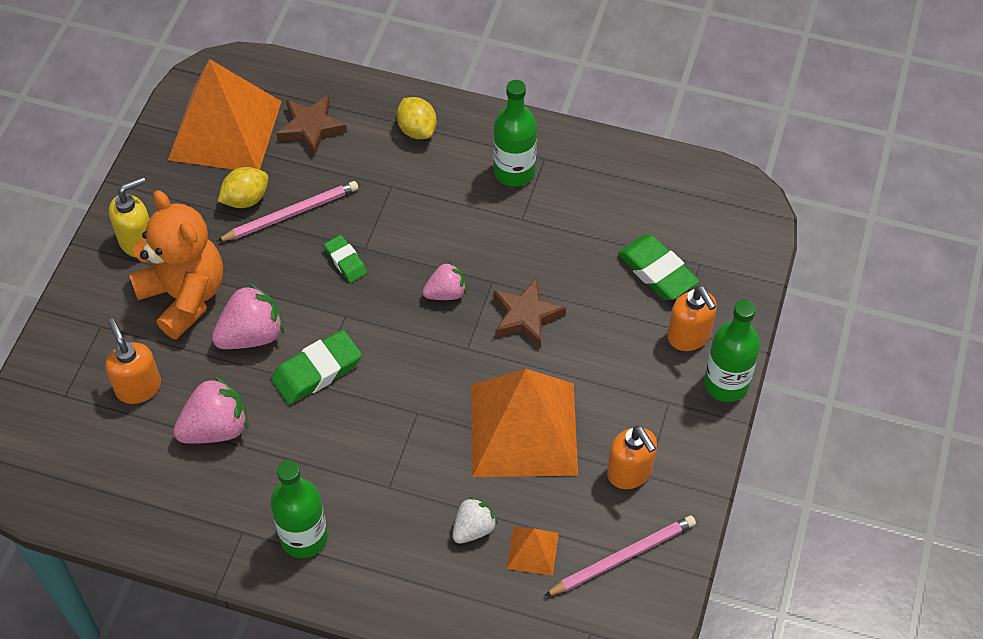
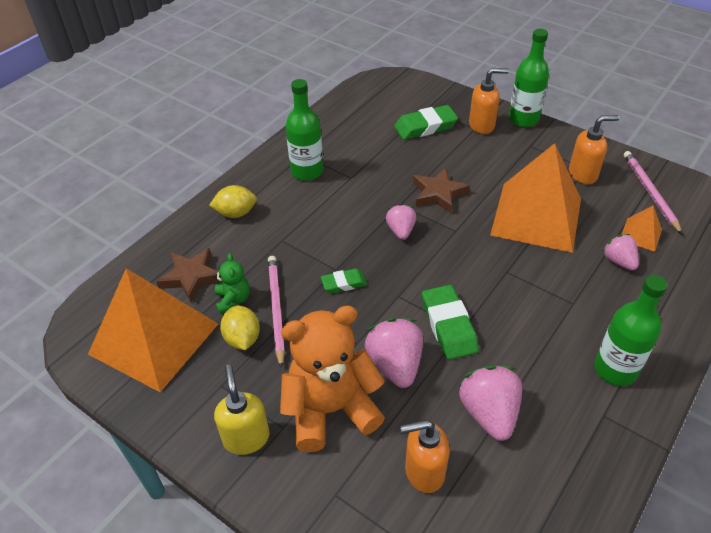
camera: 70 degrees left, 10 degrees down
(292, 174) = (233, 300): none -> green teddy bear
(473, 528) = (618, 261): white strawberry -> pink strawberry

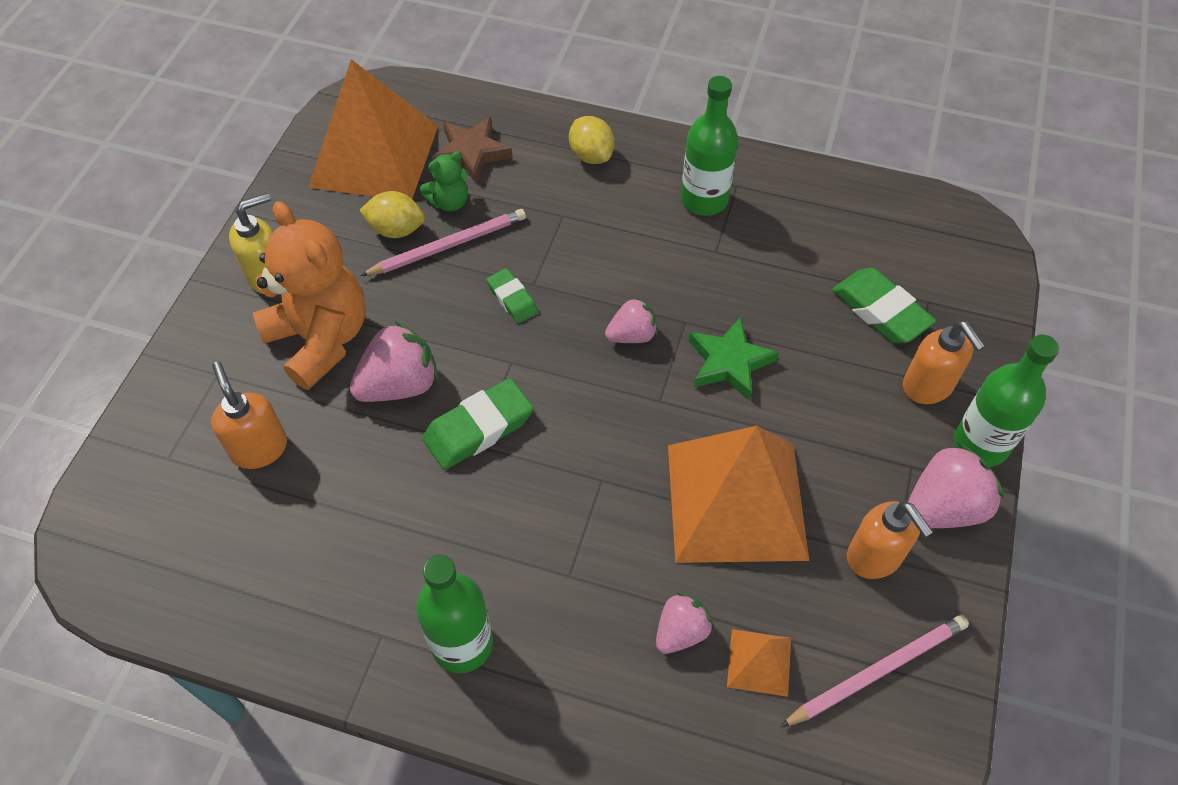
camera: 70 degrees right, 10 degrees up
(242, 338) = (396, 230): yellow lemon -> yellow lemon turned 45 degrees clockwise
(438, 194) = (729, 362): brown star -> green star
(489, 413) = (353, 500): pink strawberry -> pink strawberry (943, 507)

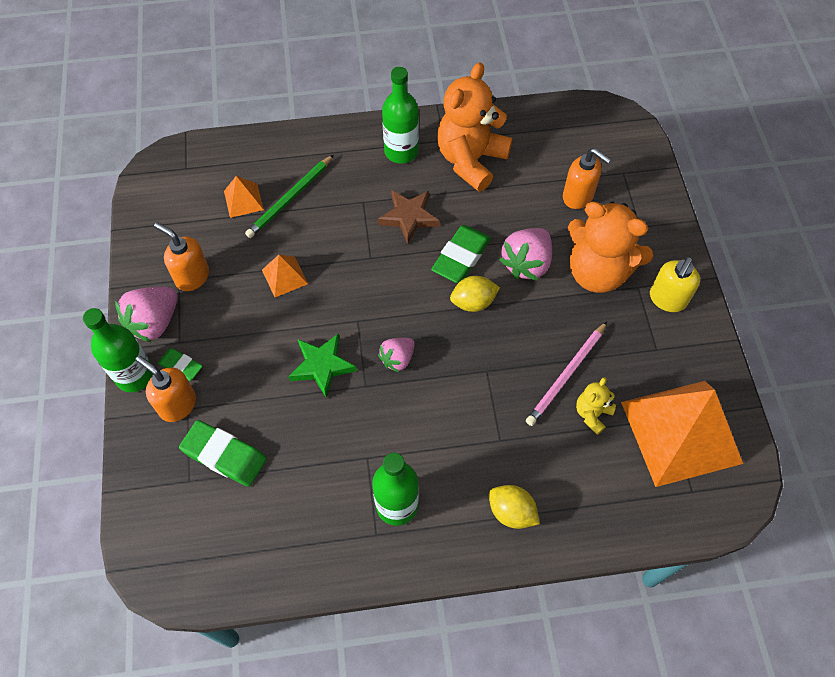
camera: 155 degrees right, 5 degrees up
(365, 577) = (470, 160): none -> orange teddy bear
(396, 230) = (612, 372): yellow lemon -> yellow lemon (473, 302)
(449, 202) = (592, 414): green teddy bear -> yellow teddy bear
(471, 153) = (608, 469): brown star -> brown star (409, 217)
(512, 299) = (494, 352): green eraser -> green eraser (181, 366)
(681, 632) = (290, 198): pink strawberry -> green pencil
(736, 500) = (284, 277): orange pyramid -> orange pyramid, size x0.43
(877, 671) = (179, 219): pink pencil -> none

